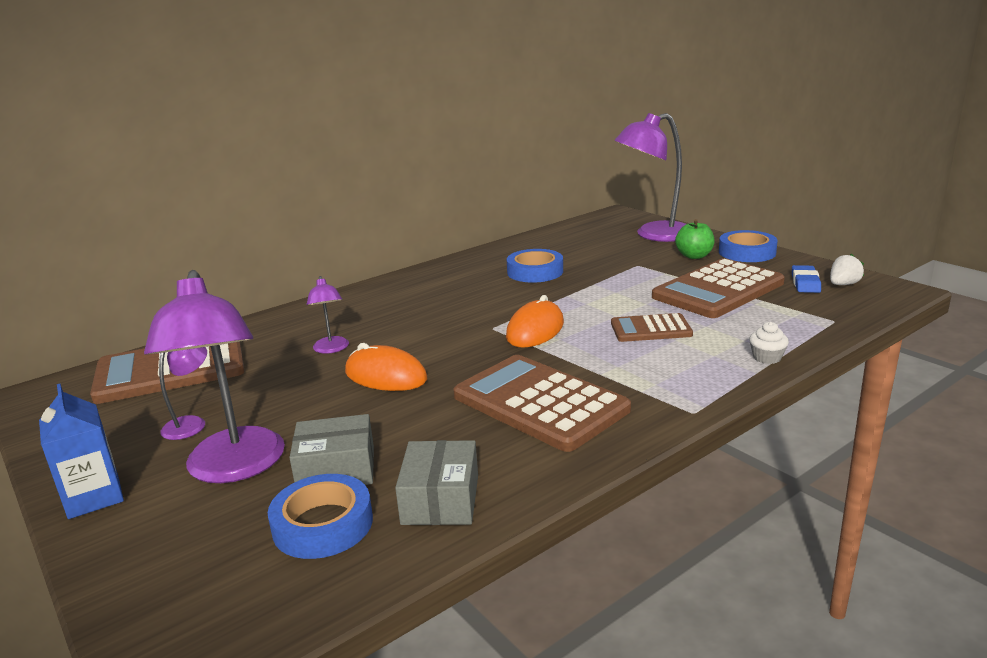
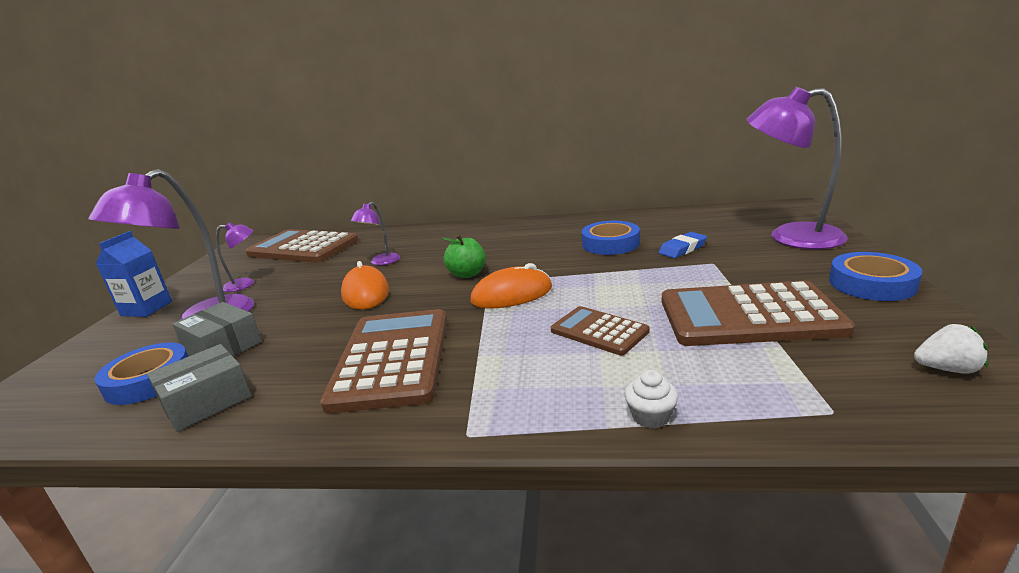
camera: 45 degrees right, 0 degrees up
(694, 256) = (794, 270): green apple -> green apple (467, 274)
(805, 283) = (885, 346): blue eraser -> blue eraser (682, 249)

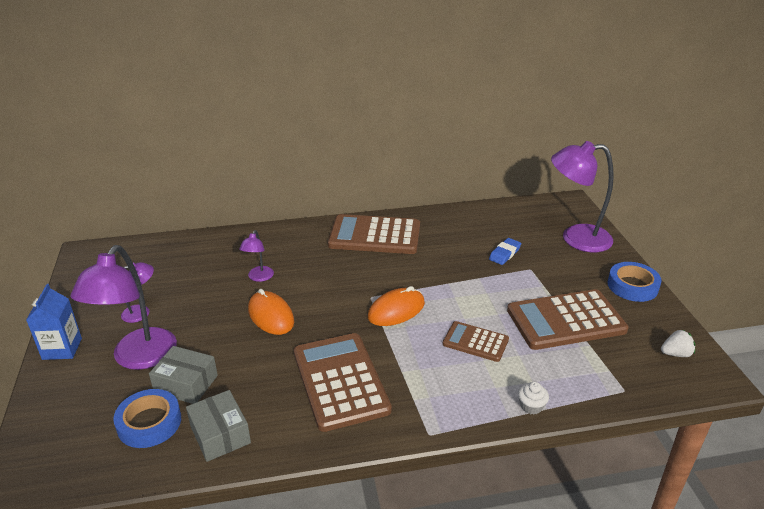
camera: 20 degrees left, 10 degrees up
(207, 401) = (220, 434): grey box -> grey box turned 60 degrees counterclockwise
(303, 248) = (161, 260): brown calculator -> brown calculator (375, 235)
(467, 274) = (347, 289): green apple -> none
(610, 244) = (448, 249): blue tape -> none

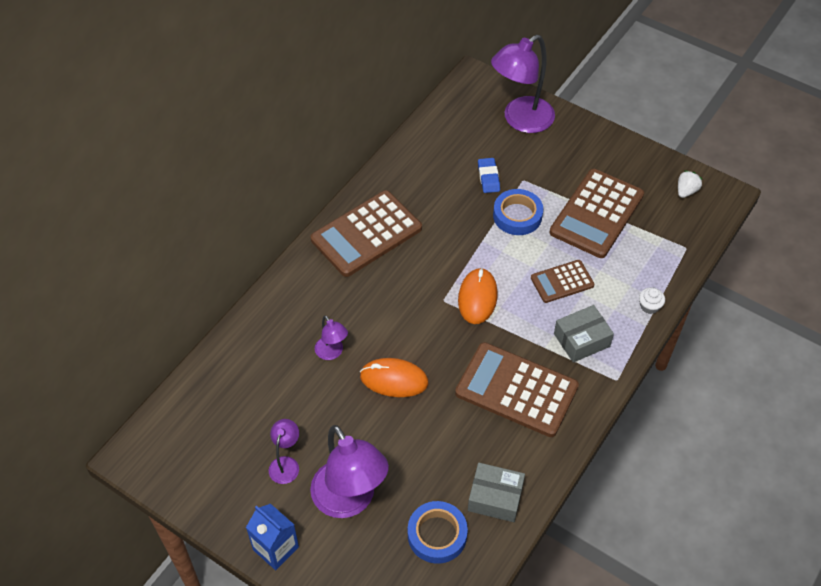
camera: 45 degrees left, 20 degrees up
(186, 384) = (417, 486): grey box -> grey box (581, 340)
(632, 286) = (605, 145): blue tape -> blue tape (517, 216)

